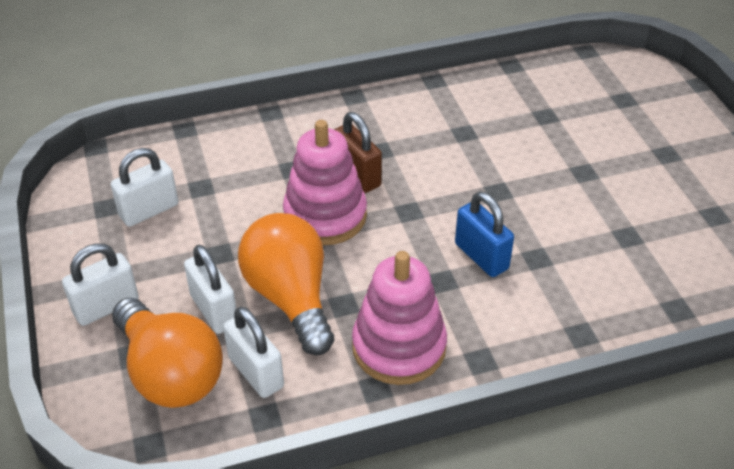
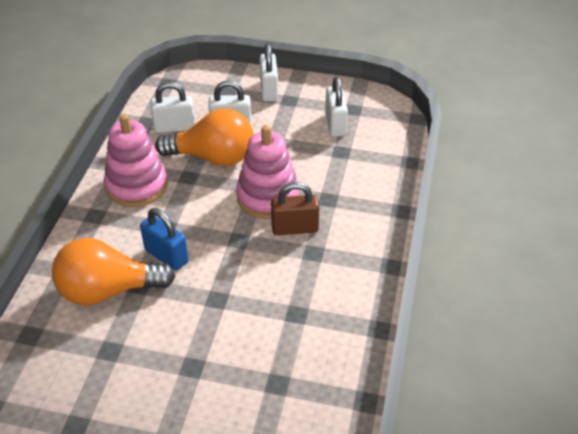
camera: 120 degrees right, 0 degrees up
(170, 373) = (203, 99): orange light bulb -> orange light bulb (108, 290)
(481, 256) = (166, 256): blue padlock -> blue padlock turned 45 degrees clockwise

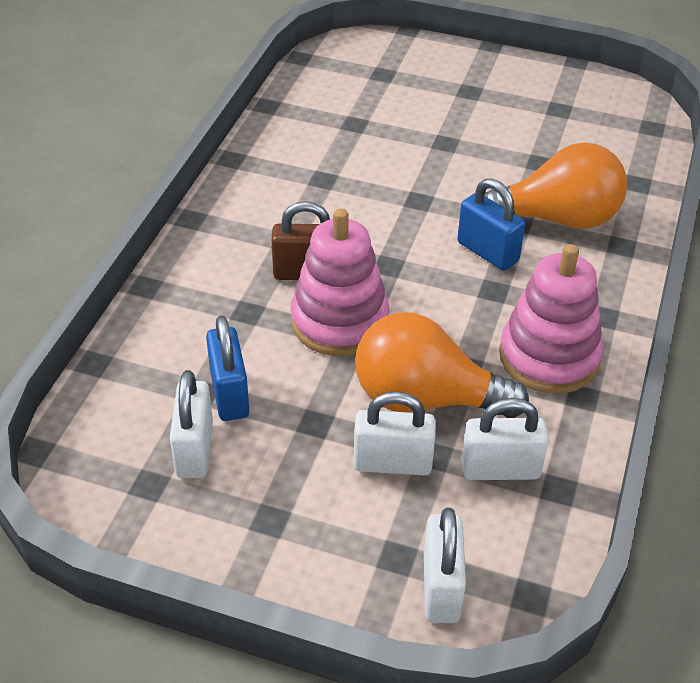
camera: 175 degrees left, 0 degrees up
(269, 90) = (308, 550): white padlock -> white padlock (441, 587)
(325, 151) = (229, 394): none -> blue padlock

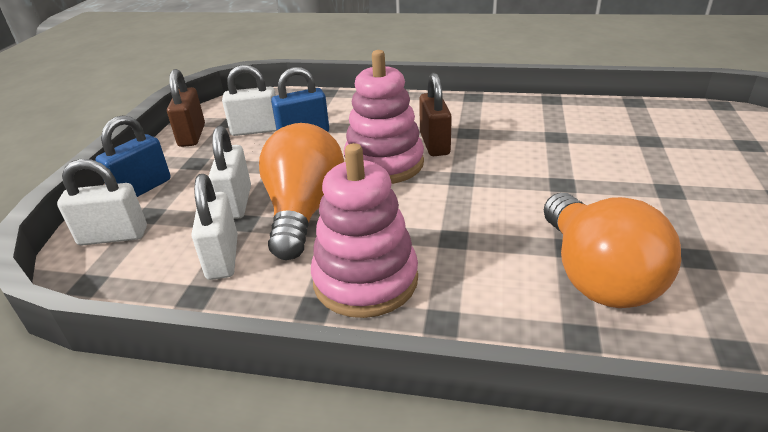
camera: 85 degrees right, 10 degrees down
(179, 532) = (192, 135): none -> brown padlock
(487, 252) = (508, 229): blue padlock -> blue padlock (142, 189)

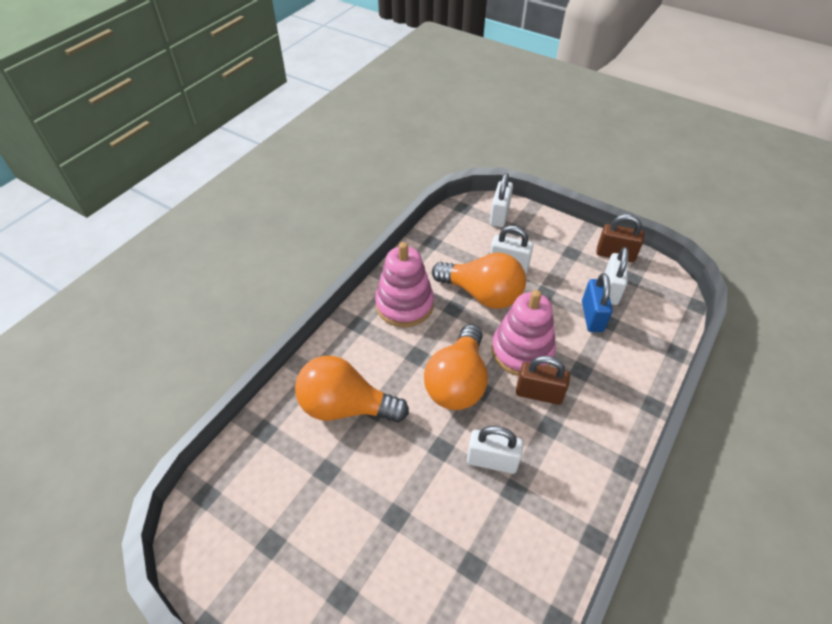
camera: 110 degrees right, 15 degrees up
(142, 189) = (546, 227): blue padlock -> none
(222, 257) = (456, 254): white padlock -> white padlock (492, 461)
(466, 195) = (457, 382): none -> orange light bulb

